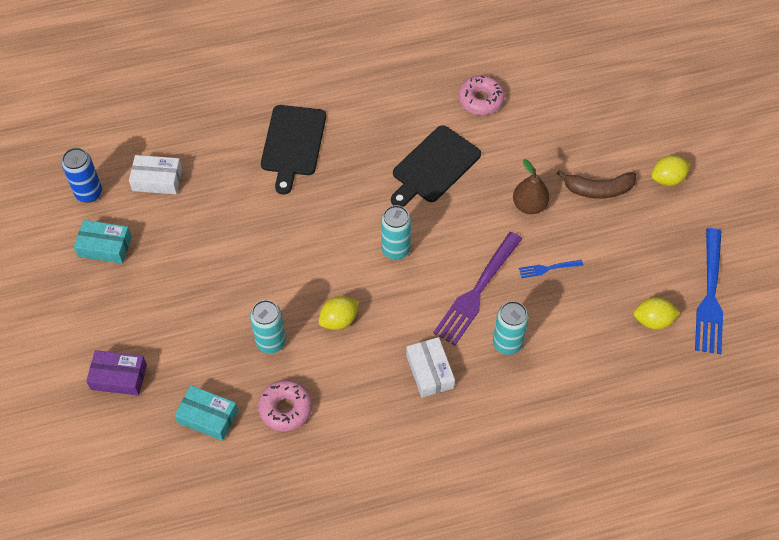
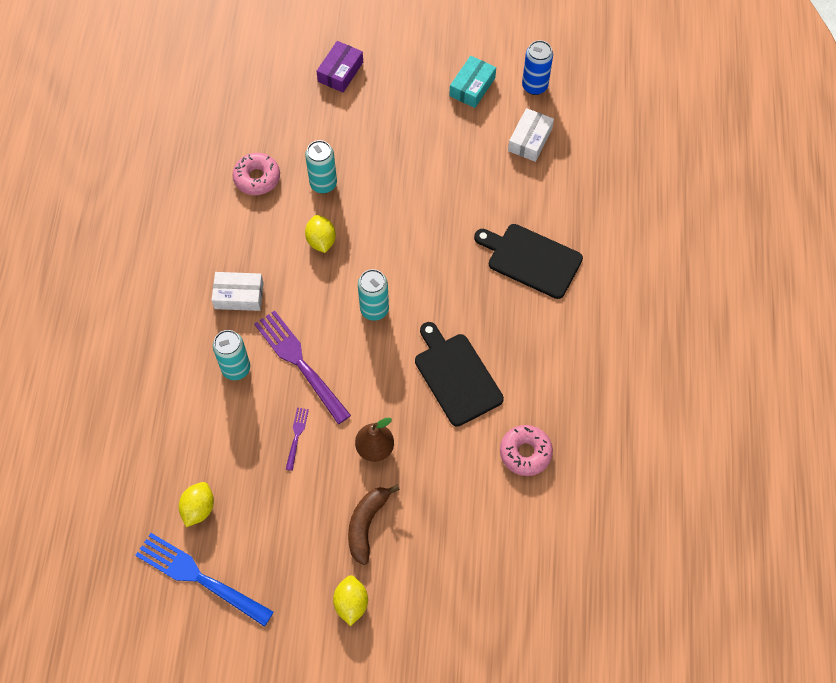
camera: 110 degrees right, 5 degrees up
(208, 416) = (276, 123): turquoise box -> none
(548, 268) = (296, 436): blue fork -> purple fork

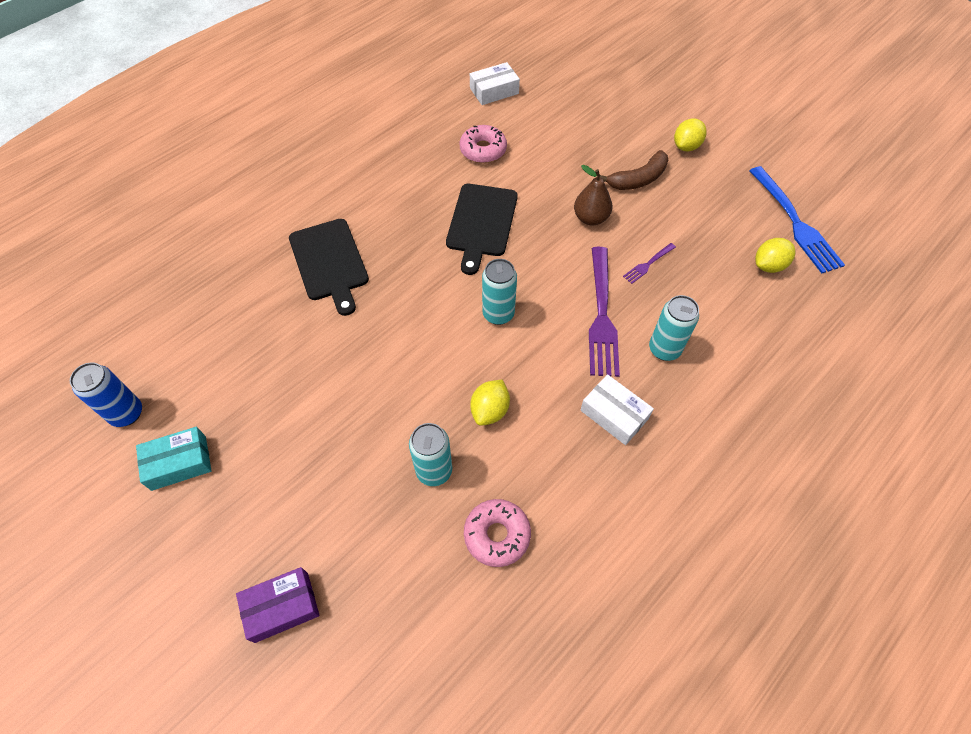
camera: 140 degrees left, 5 degrees down
(530, 140) = (201, 362): white box -> white box (494, 91)

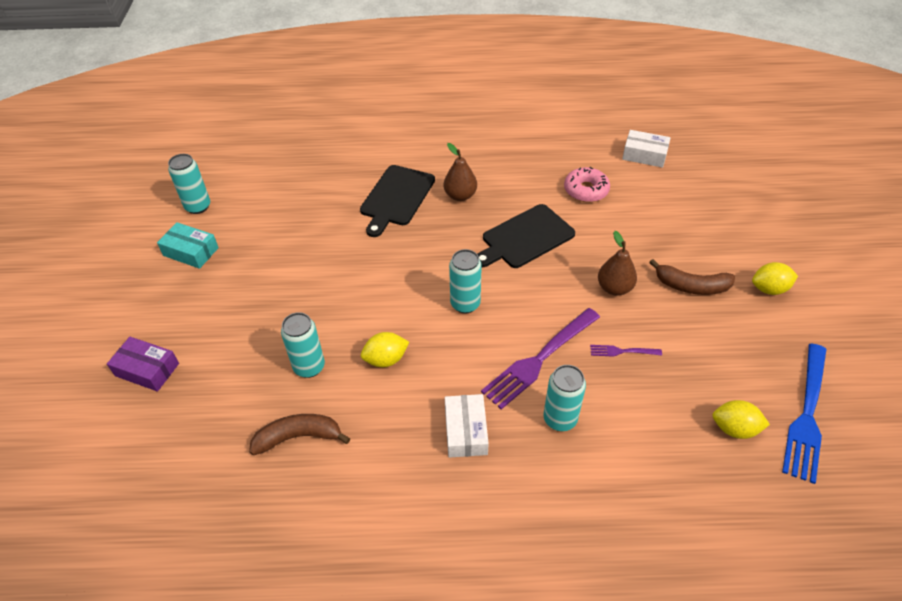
camera: 45 degrees right, 10 degrees down
(127, 413) = (198, 206): blue can -> turquoise can
(385, 222) = (460, 195): none -> brown pear
(497, 535) = (298, 437): pink donut -> brown banana

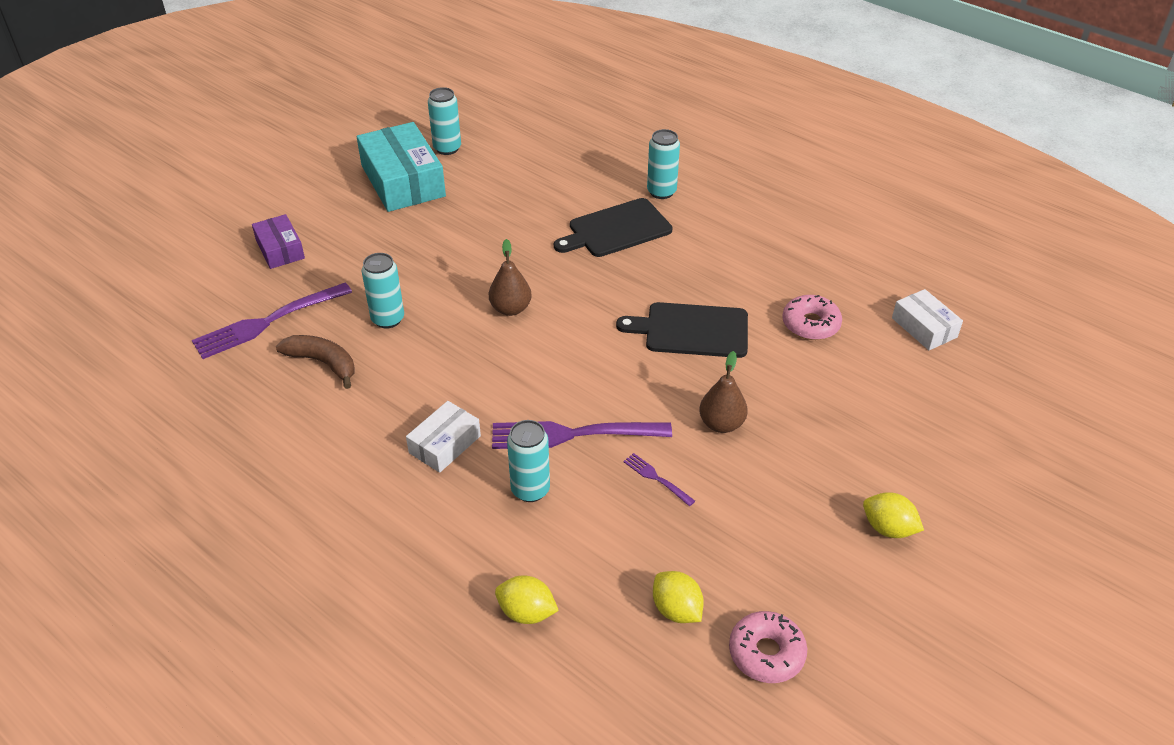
camera: 40 degrees right, 5 degrees down
(191, 251) = (403, 181): turquoise box -> turquoise box, size x1.83
(209, 437) = (268, 322): none -> purple fork
(386, 359) = (449, 351): yellow lemon -> yellow lemon (526, 612)
(460, 195) = (677, 260): brown pear -> brown pear (511, 309)
(465, 304) = (566, 351): turquoise can -> turquoise can (661, 192)
(691, 286) = (804, 472): brown banana -> none
(807, 415) = (766, 653): blue fork -> pink donut

